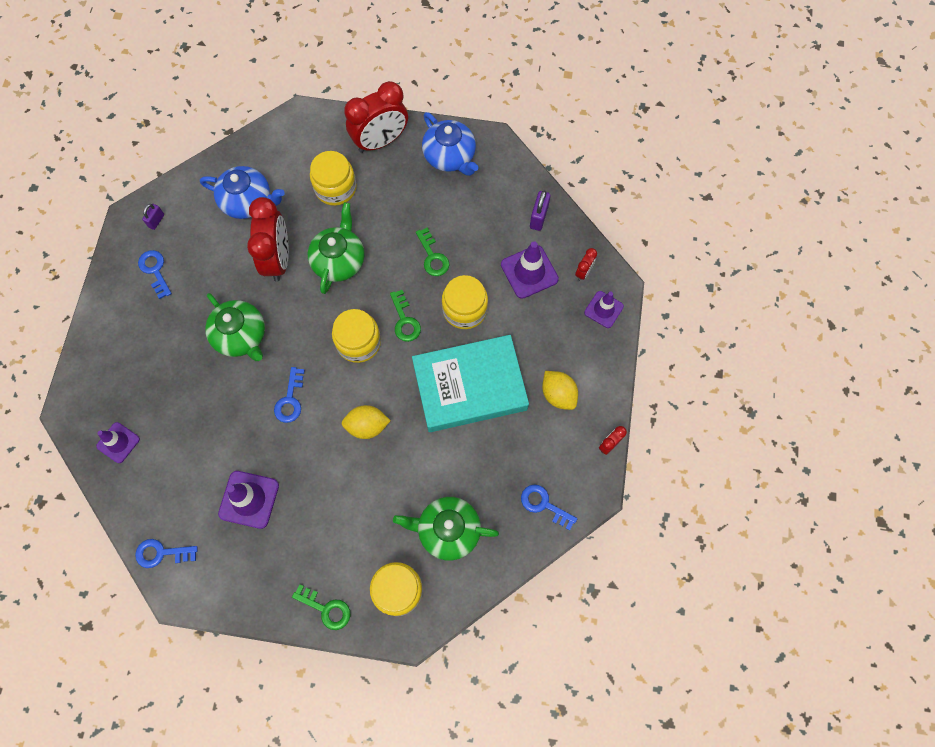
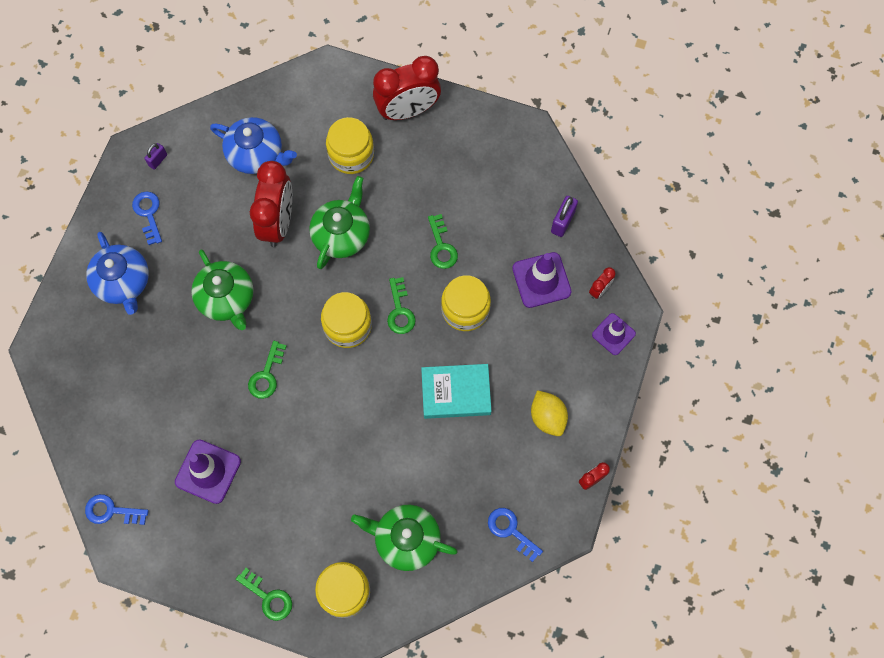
camera: 10 degrees right, 0 degrees up
(118, 442) = (84, 389): purple traffic cone -> none
(290, 399) = (267, 374): blue key -> green key
(367, 426) = (341, 416): yellow lemon -> none
(450, 156) = (479, 139): blue teapot -> blue teapot (123, 282)
(469, 386) = (456, 393): turquoise book -> turquoise book, size x0.62

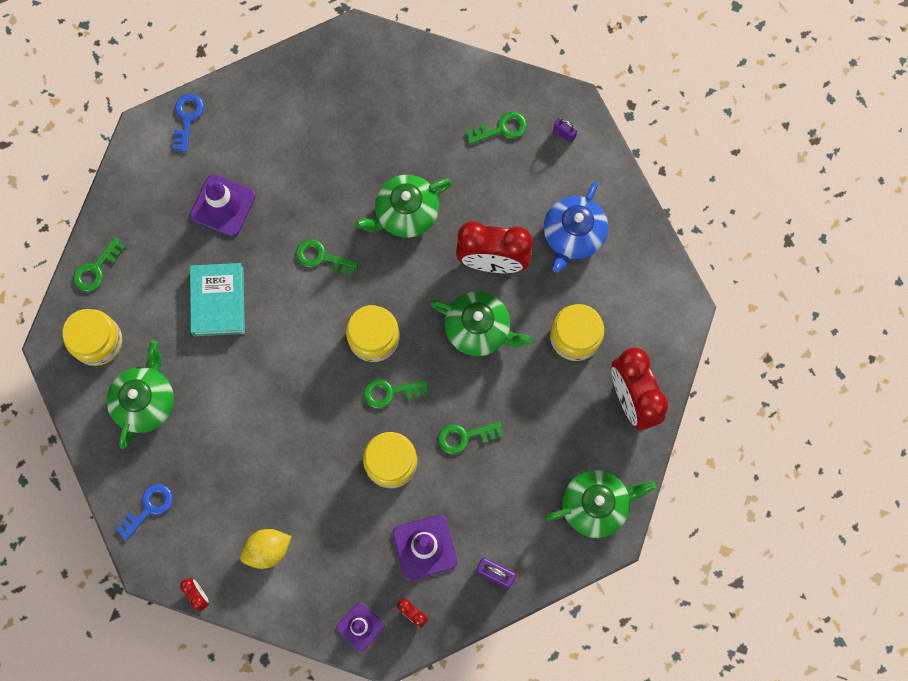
camera: 90 degrees right, 5 degrees up
(123, 282) = (424, 110): blue teapot -> none
(148, 214) = (501, 129): blue key -> green key
(456, 393) = (297, 452): turquoise book -> turquoise book (218, 301)
(501, 141) = (596, 505): none -> green teapot

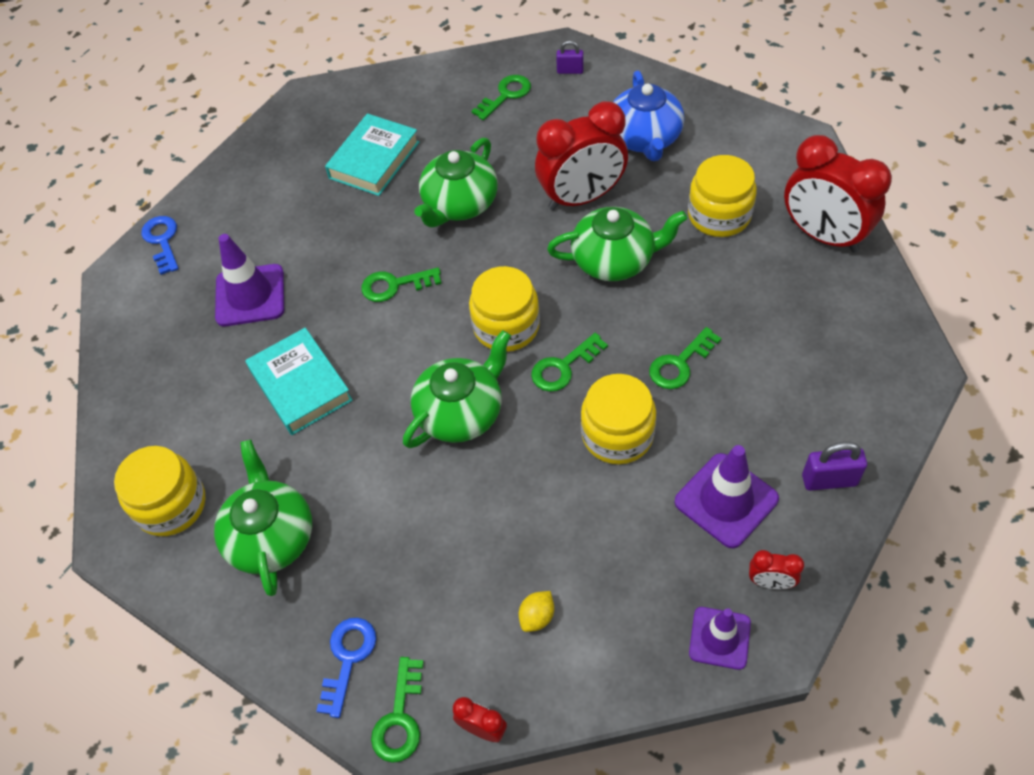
camera: 25 degrees left, 20 degrees down
(96, 269) = (129, 430): green key -> green key (400, 717)
(268, 550) = (537, 617): yellow lemon -> yellow lemon, size x0.59
(370, 133) = (374, 160): none -> turquoise book
(596, 505) = (876, 349): green teapot -> green teapot (461, 412)

